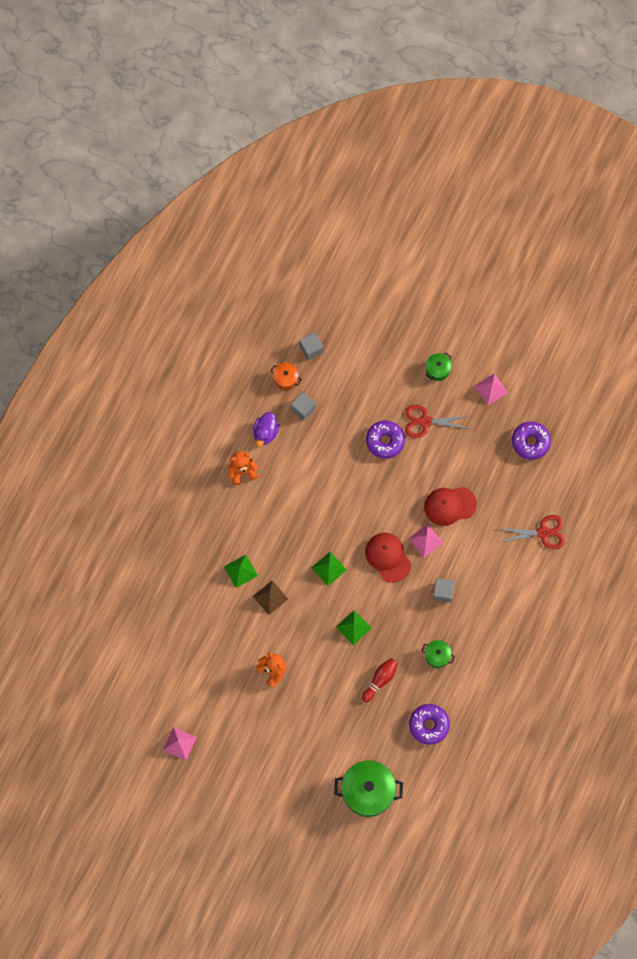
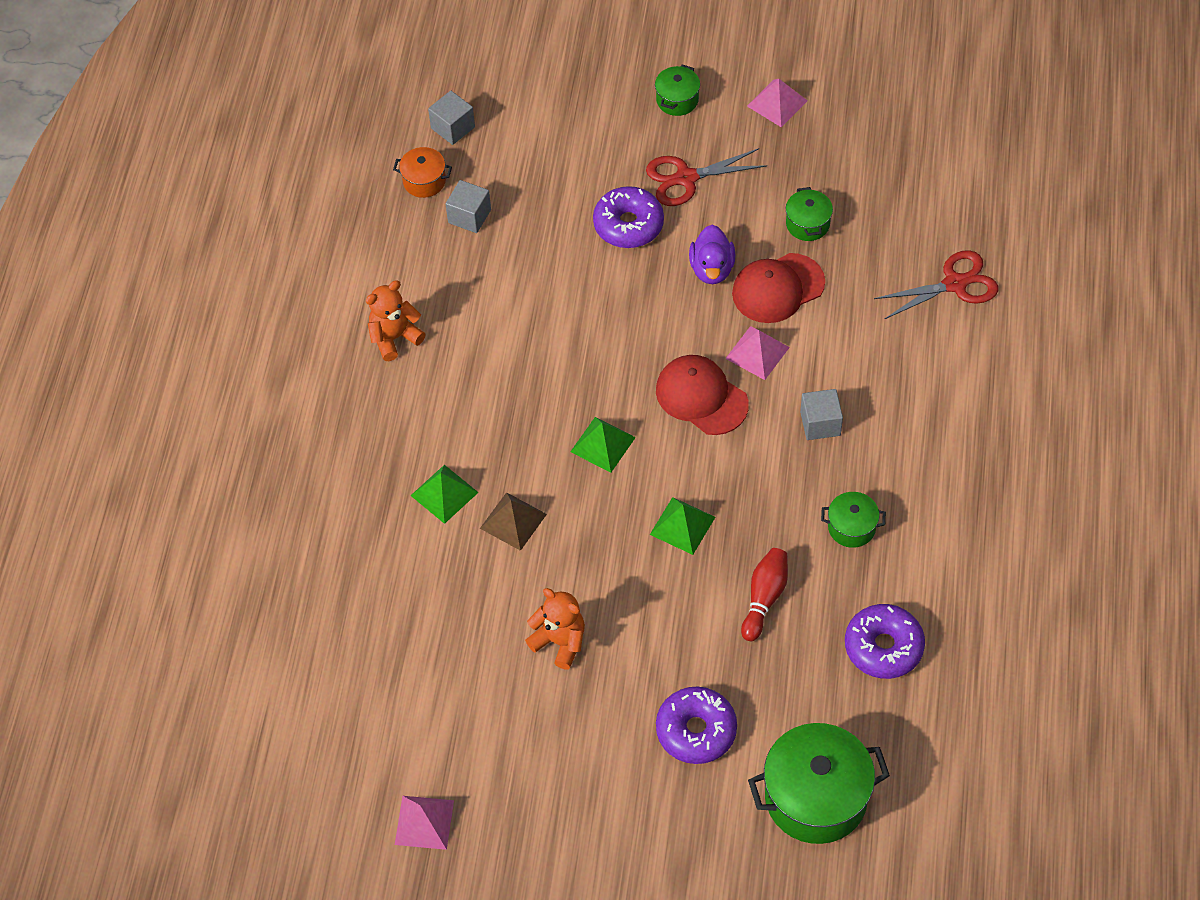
camera: 15 degrees left, 15 degrees down
(265, 433) = (416, 268): purple duck -> purple duck (712, 269)
(479, 471) = (807, 224): none -> green pot
(530, 442) = (875, 159): purple donut -> purple donut (696, 730)

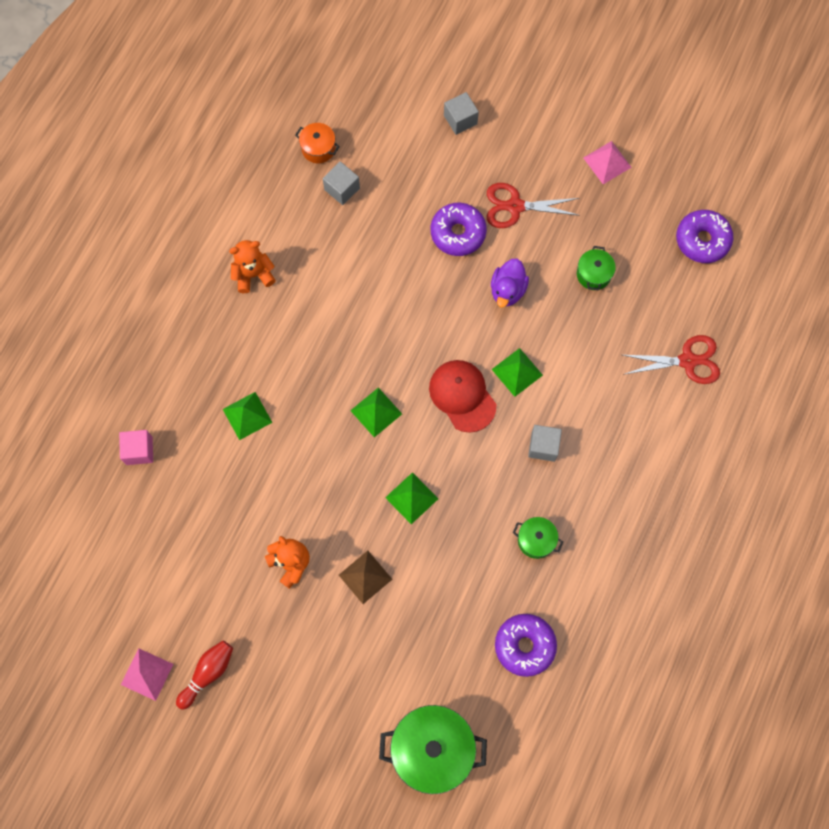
camera: 15 degrees right, 15 degrees up
(322, 572) = (139, 451): none -> pink cube
(453, 128) = (354, 109): grey cube -> grey cube (460, 120)
(513, 521) = (289, 454): brown pyramid -> brown pyramid (365, 577)
(677, 100) = (531, 136): green pot -> none
(696, 730) = (364, 667): purple donut -> purple donut (702, 240)
(757, 352) = (517, 372): pink pyramid -> green pyramid
(764, 598) = (451, 577): red bowling pin -> red bowling pin (208, 673)
(777, 288) = (551, 322): red cap -> none

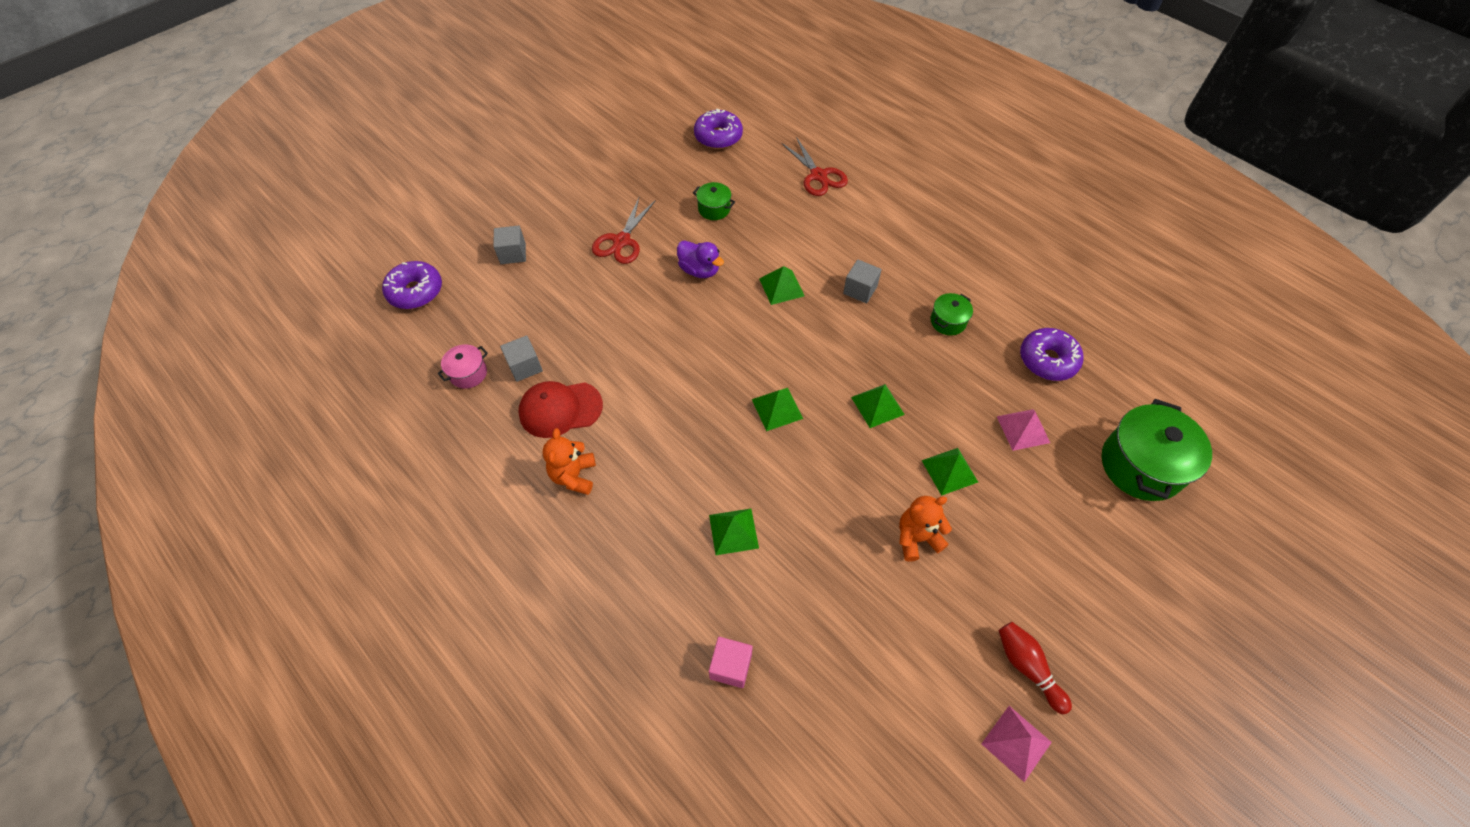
camera: 70 degrees left, 15 degrees down
(318, 148) = (468, 373): orange pot -> pink pot
(365, 577) = (949, 471): brown pyramid -> green pyramid
(458, 233) = (624, 289): purple donut -> purple donut (415, 291)
(462, 396) = (788, 334): red cap -> red cap (560, 409)
(607, 162) = (616, 170): pink pyramid -> pink pyramid (1023, 429)
(687, 361) = (818, 176): red scissors -> red scissors turned 135 degrees clockwise

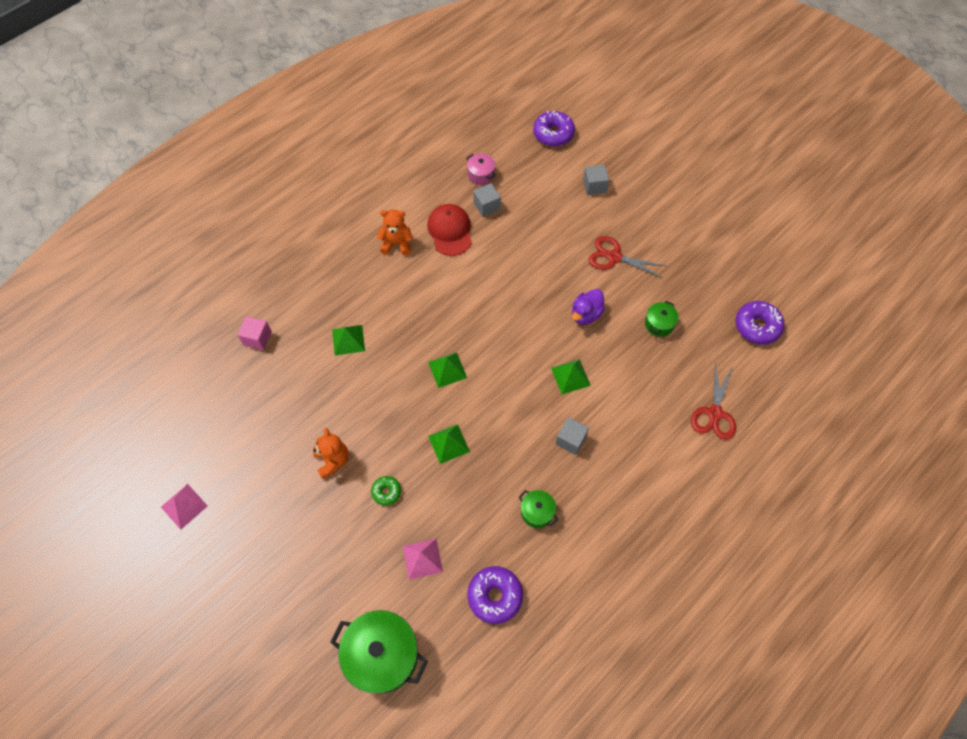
camera: 90 degrees right, 5 degrees up
(818, 176) = (714, 413): red scissors -> red scissors turned 45 degrees counterclockwise
(949, 471) = (386, 492): green pyramid -> green donut
(1027, 667) = (230, 523): red bowling pin -> none

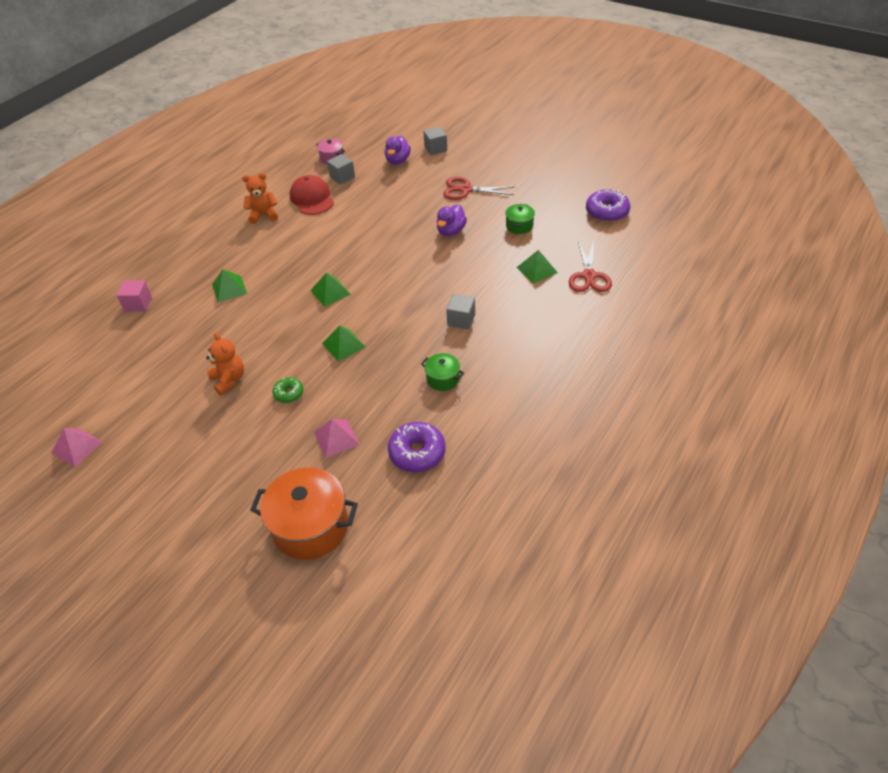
camera: 10 degrees left, 15 degrees down
(382, 655) = (310, 527): green pot -> orange pot
(550, 195) = (398, 161): none -> purple duck
(553, 134) = (390, 123): purple donut -> none
(570, 376) = (448, 275): green pyramid -> green pyramid (537, 270)

